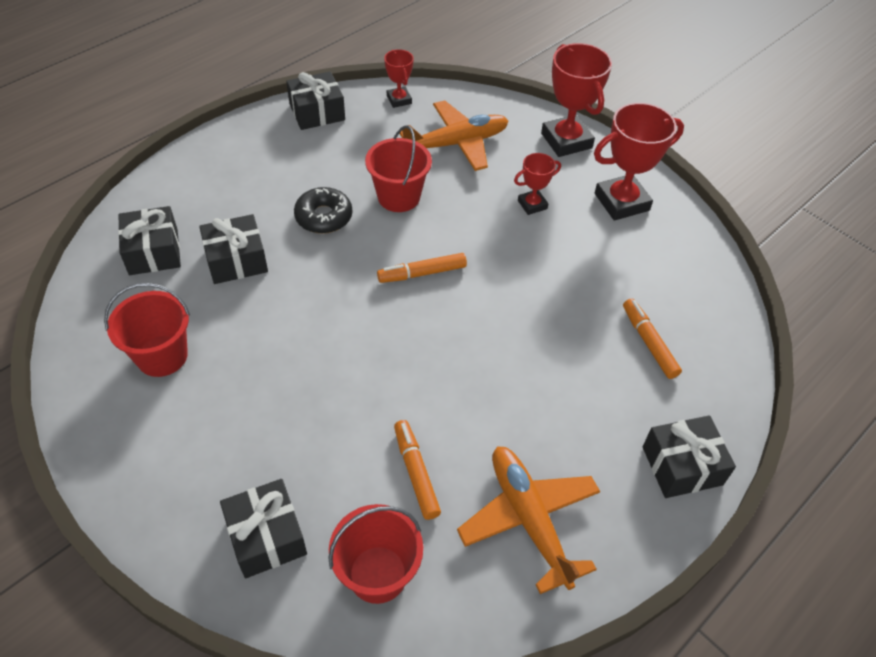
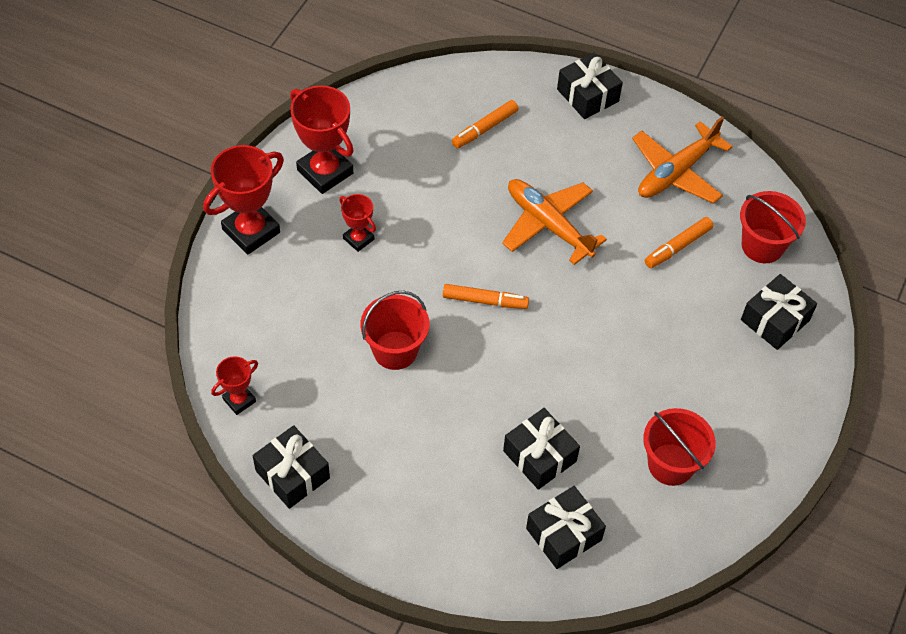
camera: 110 degrees left, 5 degrees up
(324, 217) = (450, 405): black donut -> none
(422, 273) = (485, 301): orange marker -> orange marker turned 45 degrees counterclockwise
(457, 143) = (293, 323): orange plane -> orange plane (548, 224)

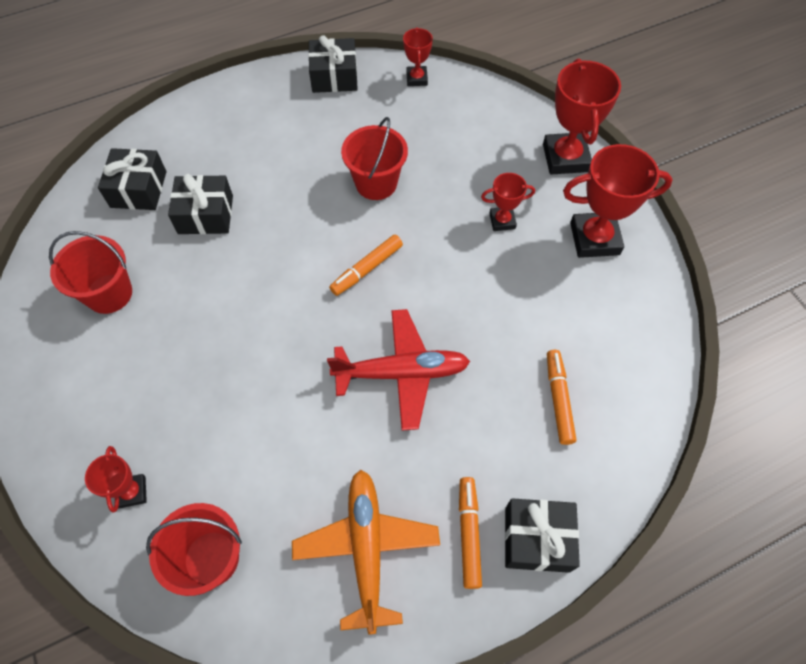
camera: 130 degrees right, 5 degrees up
(548, 224) = (402, 373): orange plane -> red plane
(678, 247) = (282, 470): orange marker -> orange marker (468, 533)
(775, 320) = (132, 492): black gift -> red trophy

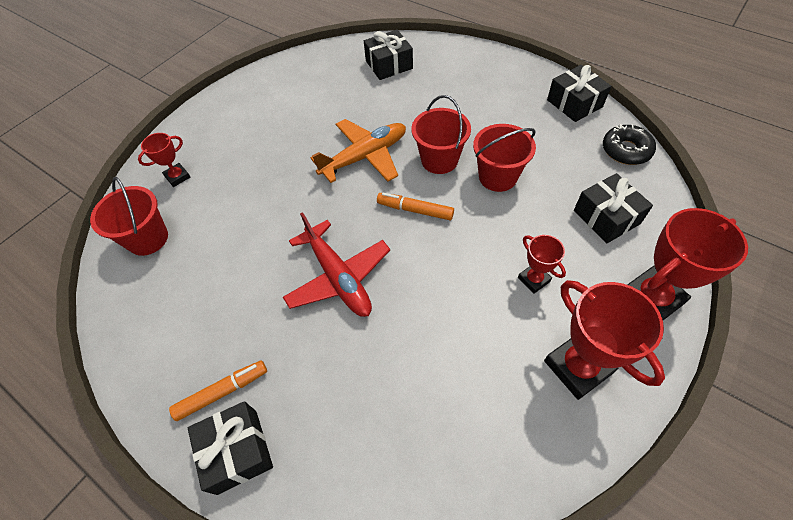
camera: 65 degrees right, 5 degrees down
(109, 293) = (305, 94): red bucket -> red bucket (439, 160)
(205, 214) = (394, 103): black gift -> black gift (606, 217)
(366, 548) = (185, 325): orange plane -> orange plane (365, 156)
(416, 78) = (626, 150): red trophy -> black donut
(558, 399) = (380, 410): orange marker -> none

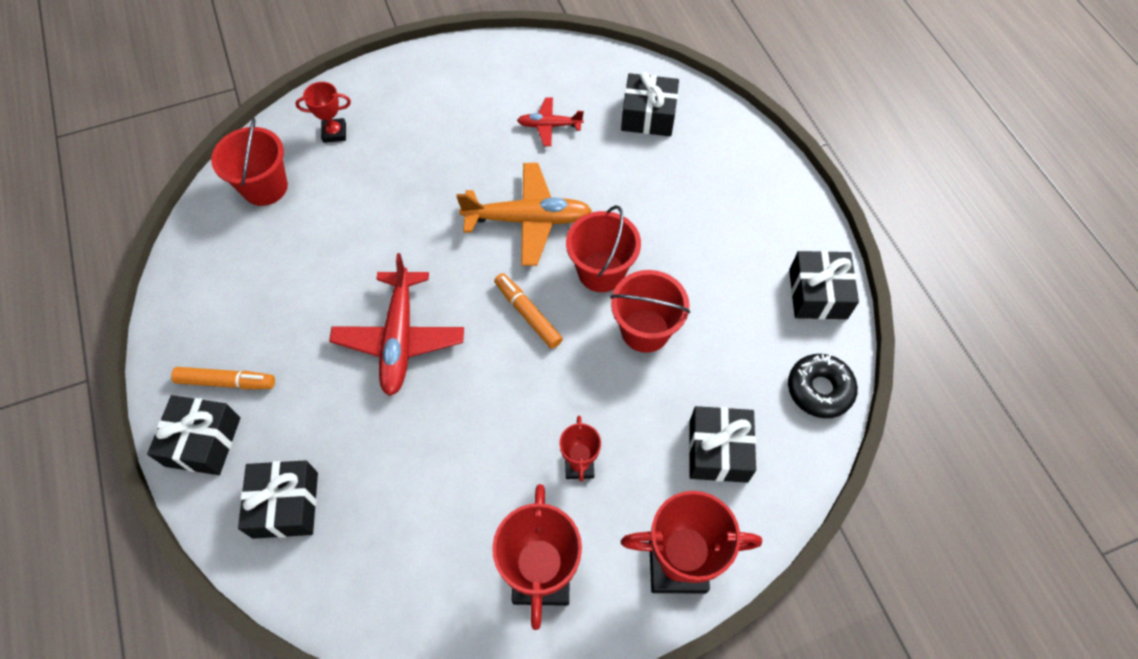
camera: 30 degrees right, 5 degrees up
(331, 99) = (549, 125): none -> red plane
(348, 451) = (285, 505): none -> black gift

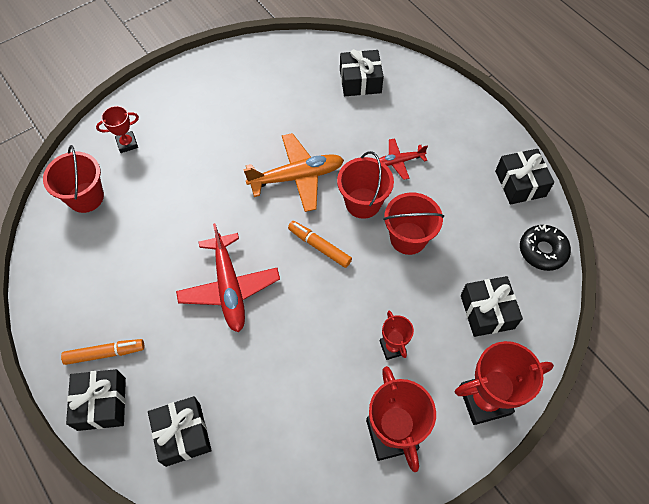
camera: 15 degrees left, 0 degrees up
(549, 125) = (290, 104): red plane -> red plane (399, 161)

